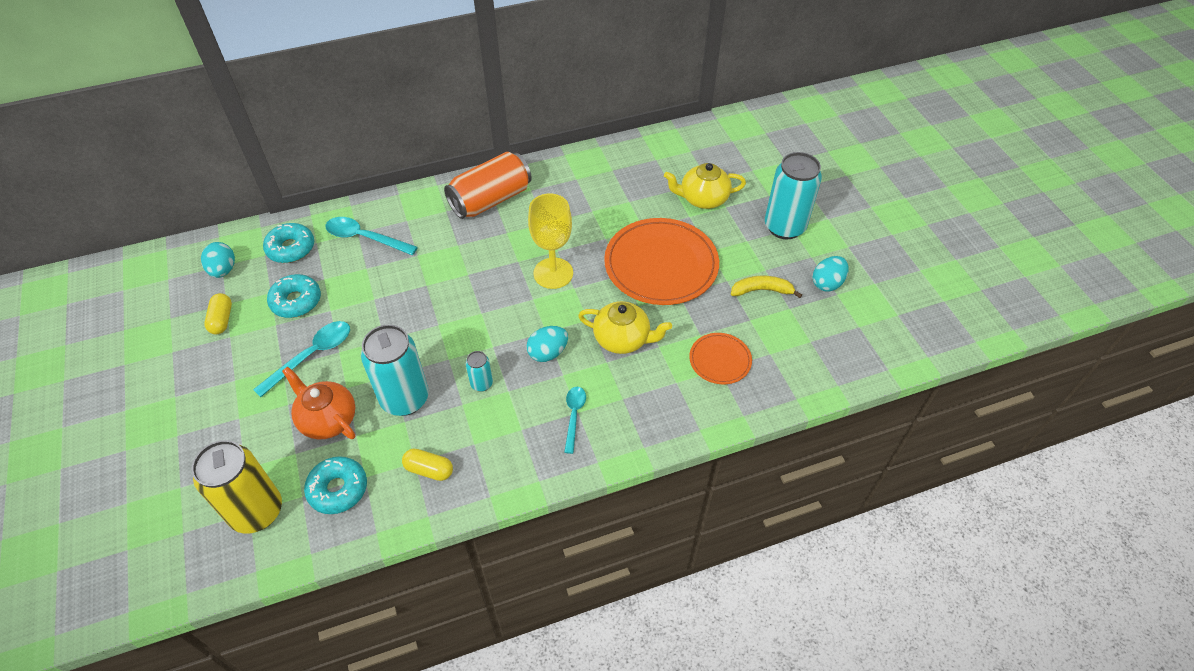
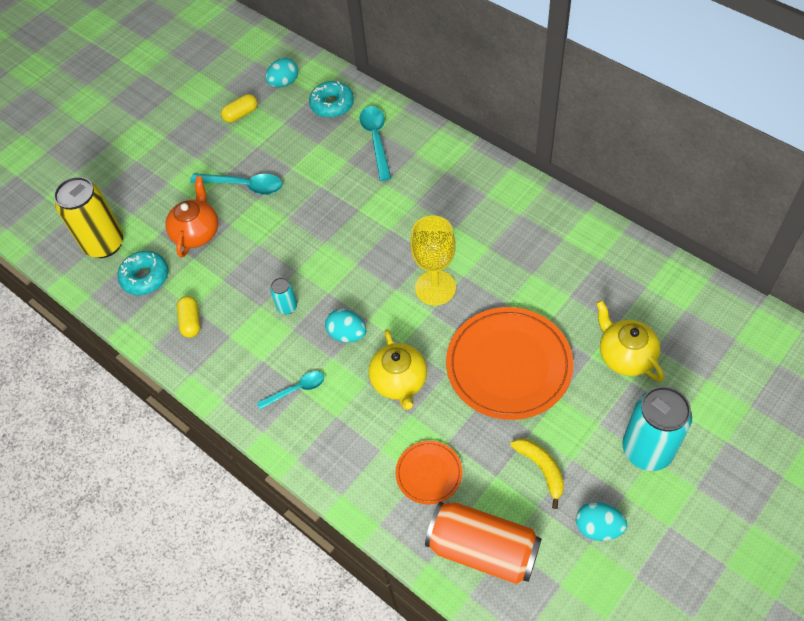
camera: 65 degrees right, 5 degrees up
(296, 301) = (286, 143): turquoise donut -> none
(405, 399) = (242, 266): turquoise can -> none
(490, 199) = (484, 193): orange can -> orange can (483, 549)

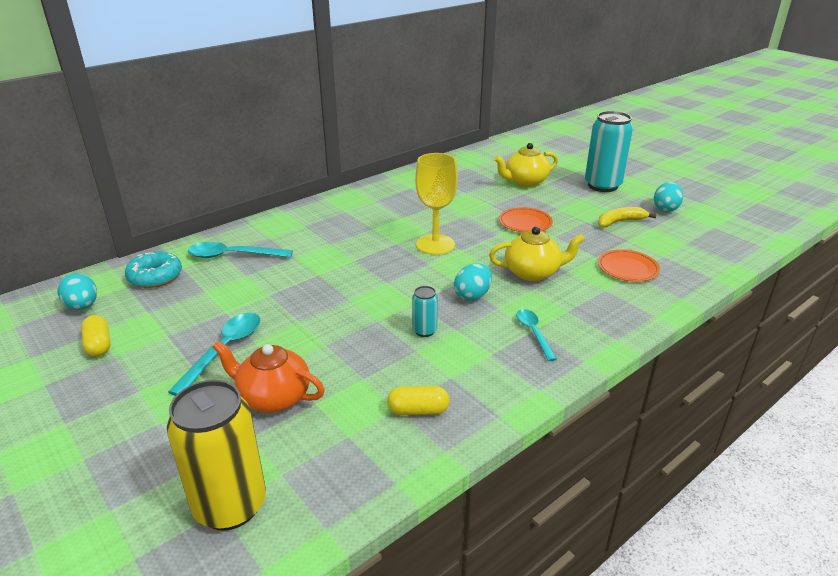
camera: 85 degrees left, 25 degrees down
(145, 277) = (323, 455): turquoise donut -> none
(483, 549) = (693, 252): orange can -> none
(508, 365) = (525, 223): orange plate -> orange plate, size x0.50

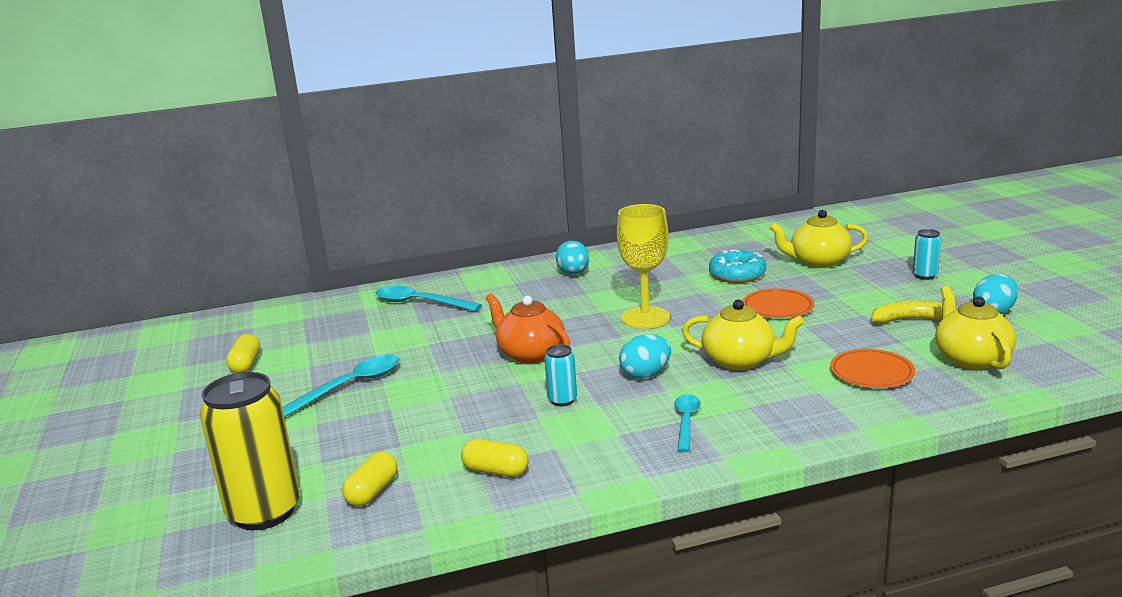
camera: 25 degrees right, 10 degrees down
(82, 306) = (253, 330): turquoise egg -> turquoise egg (573, 273)
(155, 277) = (333, 313): turquoise donut -> turquoise donut (737, 275)
(273, 397) = (365, 434): orange teapot -> orange teapot (530, 354)
(323, 457) = (372, 492): none -> yellow capsule
(602, 185) = (925, 276): turquoise can -> turquoise can, size x0.46
(679, 247) = (971, 358): none -> yellow teapot

